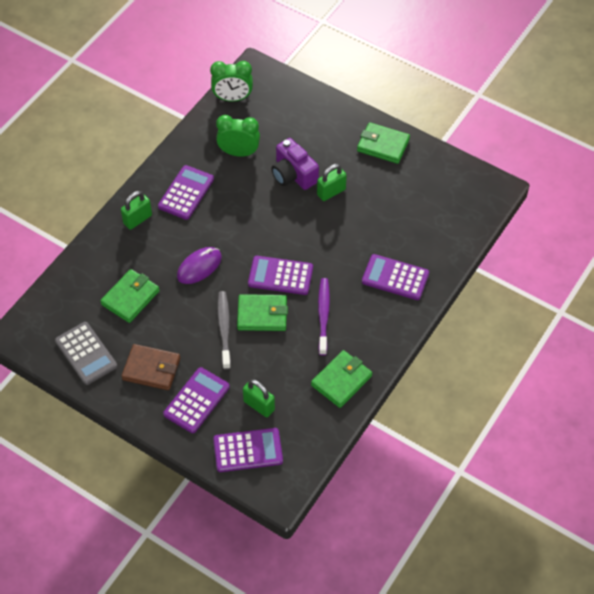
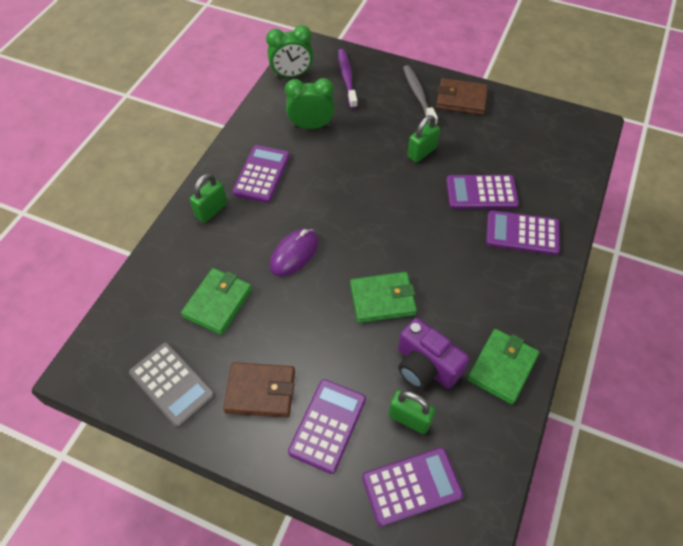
camera: 10 degrees left, 0 degrees up
(224, 329) = (341, 324): grey toothbrush -> grey toothbrush (418, 95)
(280, 276) = (391, 250): purple calculator -> purple calculator (481, 193)
(293, 174) = (375, 140): purple camera -> purple camera (426, 366)
(323, 315) = (455, 289): purple toothbrush -> purple toothbrush (347, 78)
(383, 145) = (461, 99): green wallet -> brown wallet

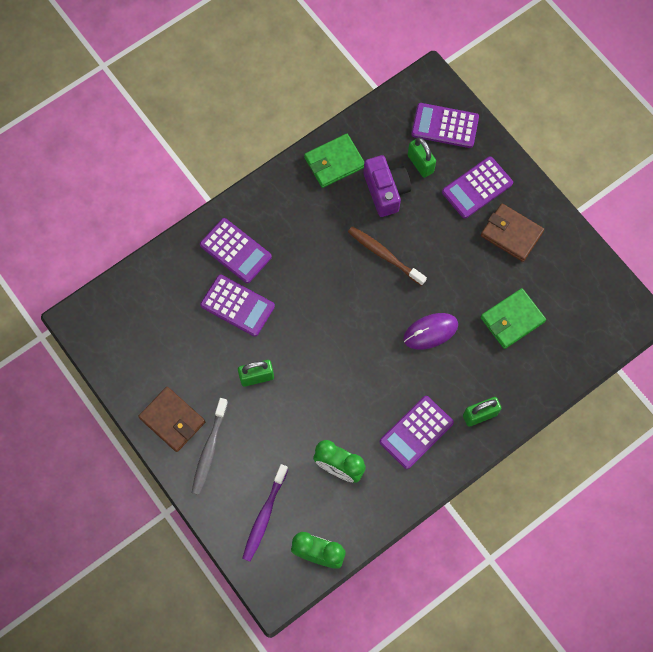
camera: 150 degrees left, 15 degrees up
(172, 384) = (571, 272): grey calculator -> none
(382, 299) = (384, 255): green wallet -> brown toothbrush

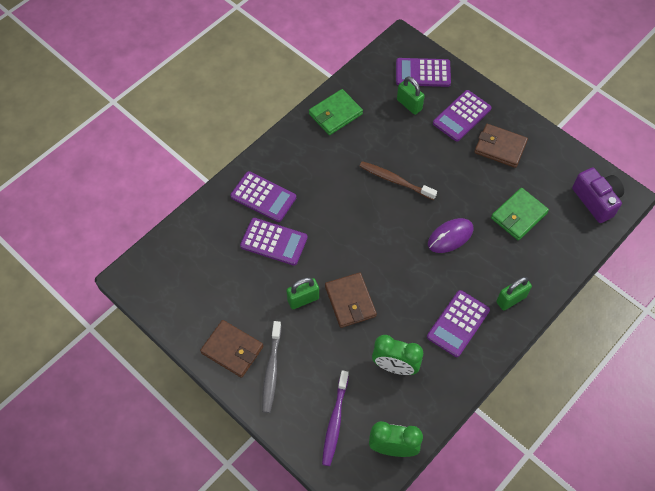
camera: 10 degrees left, 10 degrees down
(306, 388) = (350, 301): none -> brown wallet
(386, 191) = (384, 130): purple camera -> purple camera (596, 200)

